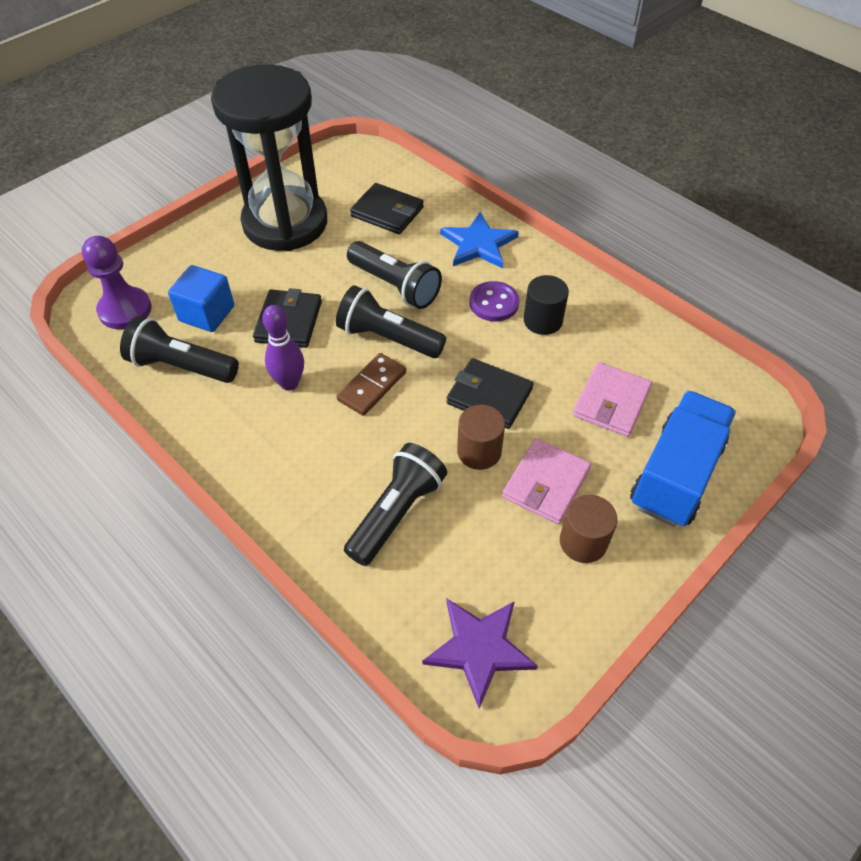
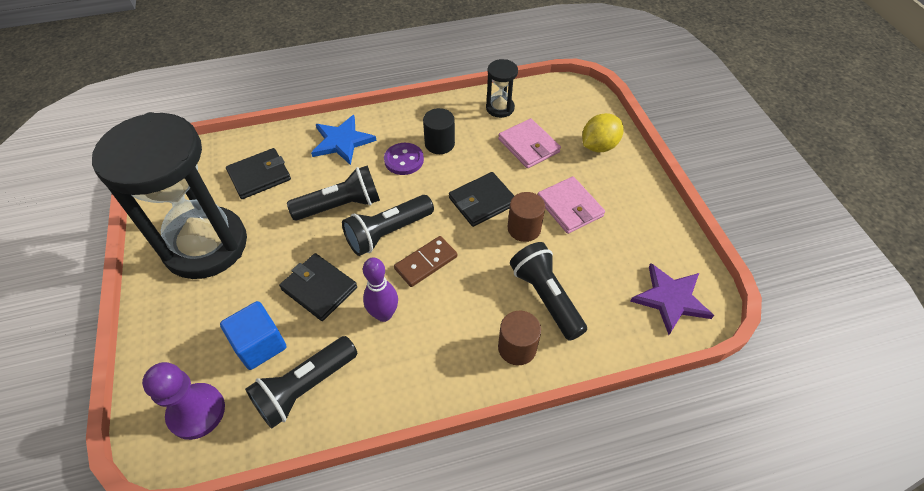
camera: 60 degrees left, 0 degrees up
(372, 386) = (426, 262): brown domino -> brown domino turned 75 degrees clockwise
(583, 542) = (621, 211): brown cylinder -> brown cylinder (517, 348)
(649, 348) = (500, 108): none -> black hourglass
(675, 475) = (599, 146): blue truck -> yellow lemon

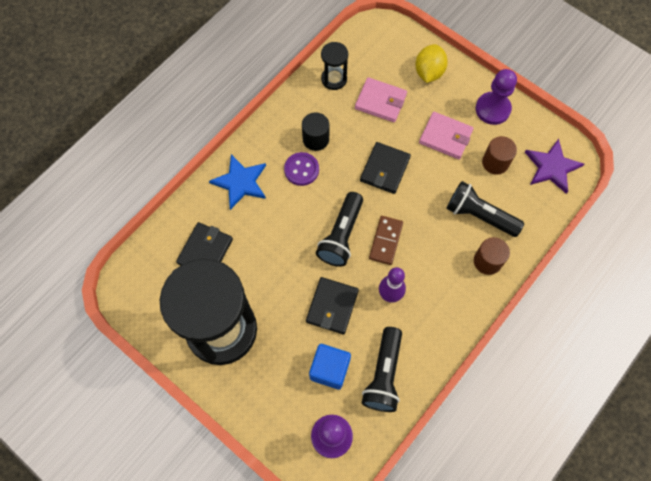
camera: 35 degrees left, 15 degrees up
(319, 288) = (332, 306): black wallet -> black wallet turned 75 degrees counterclockwise
(340, 206) = (289, 236): black flashlight -> none
(524, 228) = (428, 173): brown cylinder -> brown cylinder (495, 162)
(642, 209) = (492, 109): none -> purple pawn

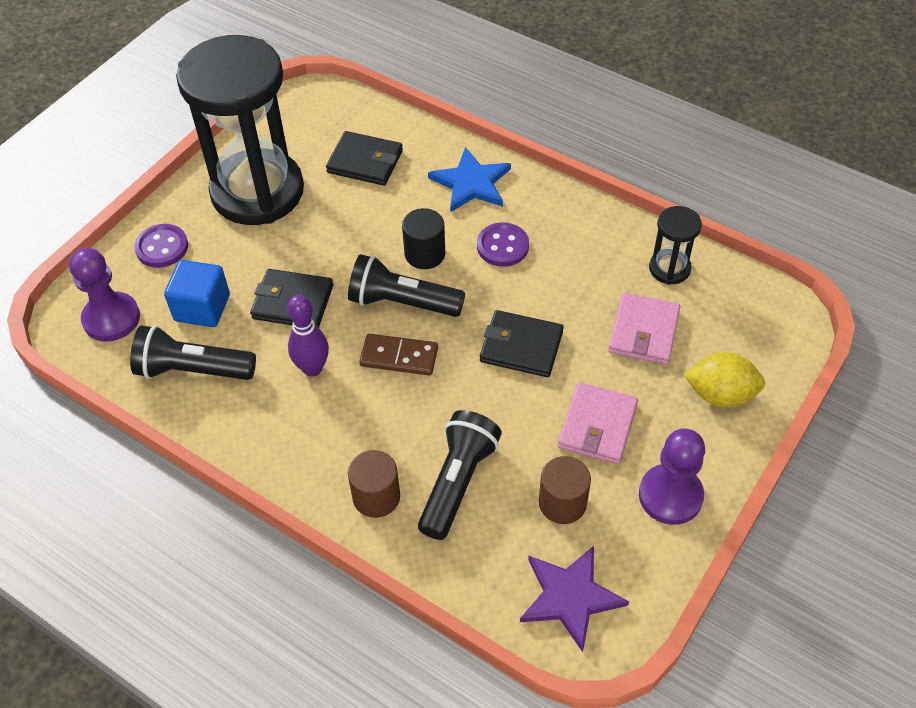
camera: 85 degrees right, 15 degrees down
(267, 401) = (162, 247): none -> purple button
(315, 139) = (557, 257): black cylinder -> black cylinder (425, 254)

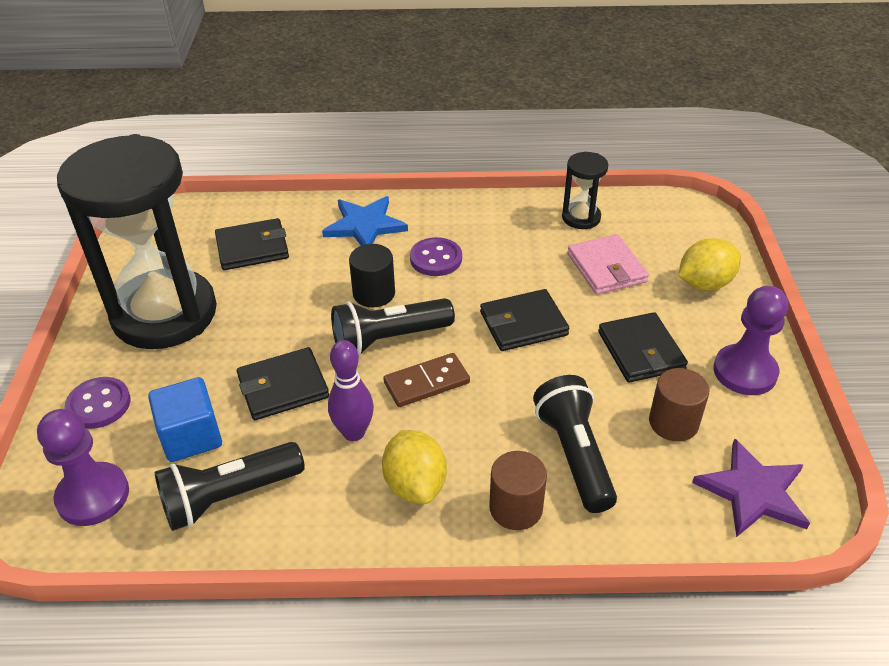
camera: 35 degrees left, 10 degrees down
(321, 435) = (415, 484): none -> yellow lemon
(597, 426) = (641, 351): pink wallet -> black wallet

